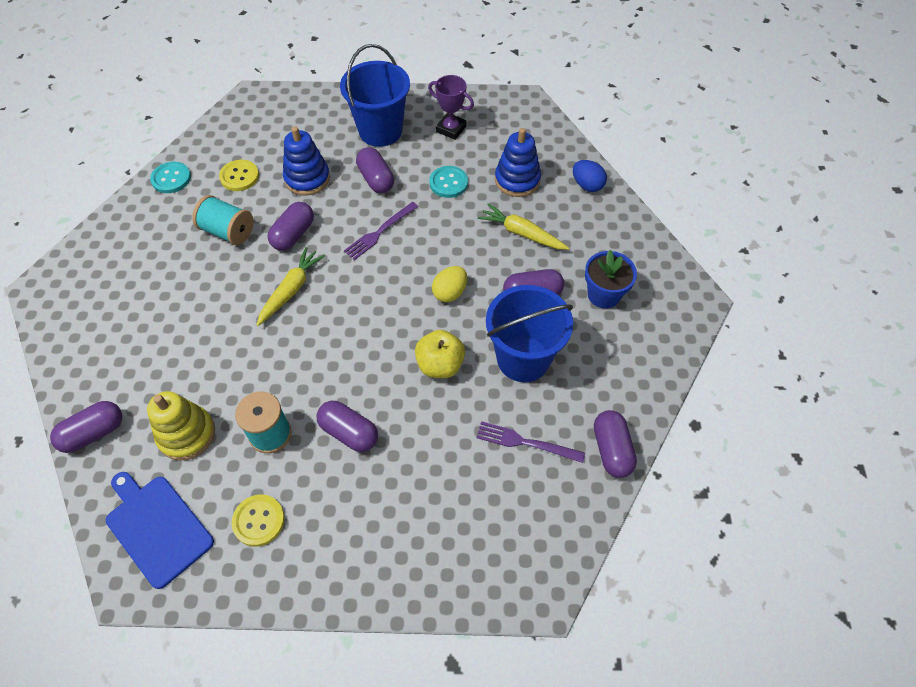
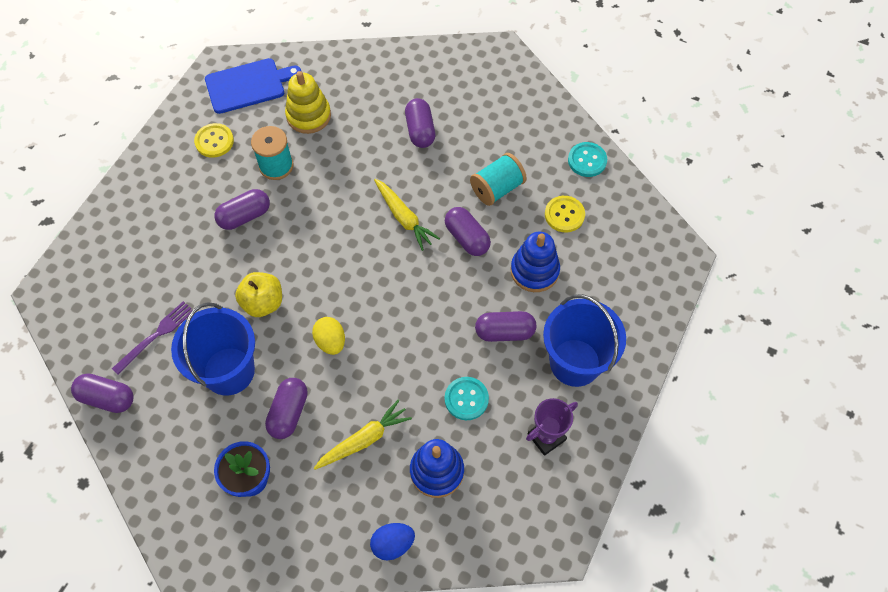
camera: 115 degrees right, 5 degrees up
(94, 433) = (344, 63): purple capsule -> purple capsule (420, 130)
(379, 232) = (433, 310): purple fork -> none

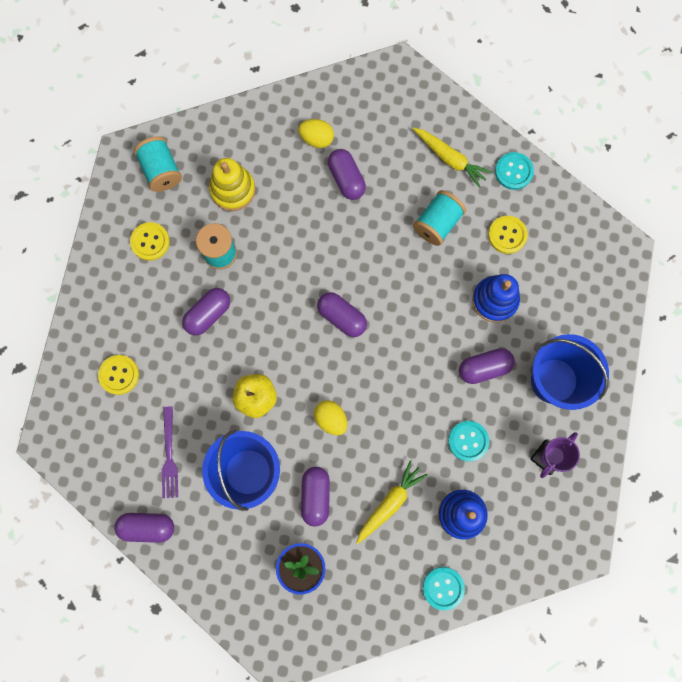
camera: 15 degrees left, 15 degrees up
(138, 249) = (119, 375): none -> yellow button
(156, 335) = (169, 456): purple fork -> purple fork turned 150 degrees clockwise
(248, 85) = (161, 170): blue cutting board -> turquoise spool
(393, 544) = (443, 588): blue egg -> turquoise button
(403, 91) = (316, 139): none -> yellow egg
(404, 217) = (359, 277): yellow carrot -> yellow carrot (450, 159)
(467, 238) = (424, 282): purple capsule -> purple capsule (342, 317)

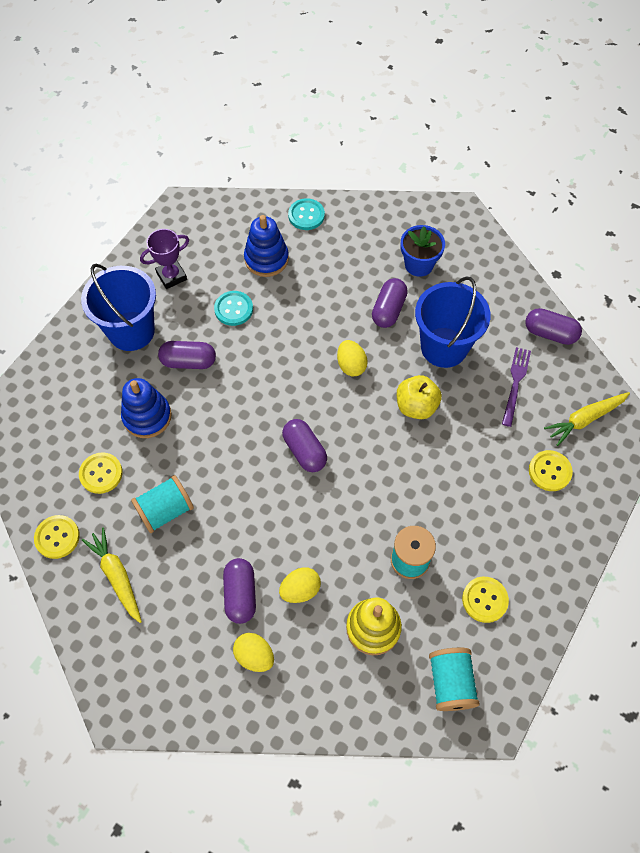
camera: 160 degrees left, 15 degrees down
(208, 314) = (441, 500): purple capsule -> none
(300, 199) = (300, 590): none -> yellow egg
(390, 503) = (324, 285): yellow carrot -> yellow carrot (585, 419)
(513, 171) = (57, 537): turquoise button -> yellow button

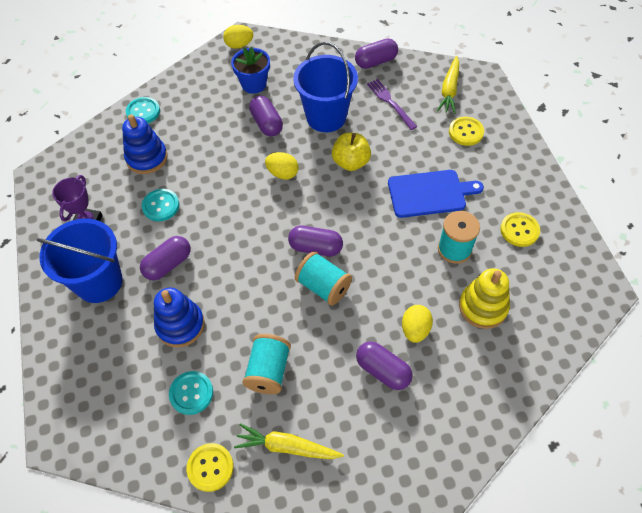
camera: 45 degrees left, 5 degrees down
(101, 473) = (191, 393): yellow button -> turquoise button
(254, 656) = (438, 397): yellow egg -> yellow egg (239, 45)
(448, 494) = (429, 193): none -> blue cutting board
(450, 683) = (559, 292): turquoise spool -> turquoise spool (323, 286)

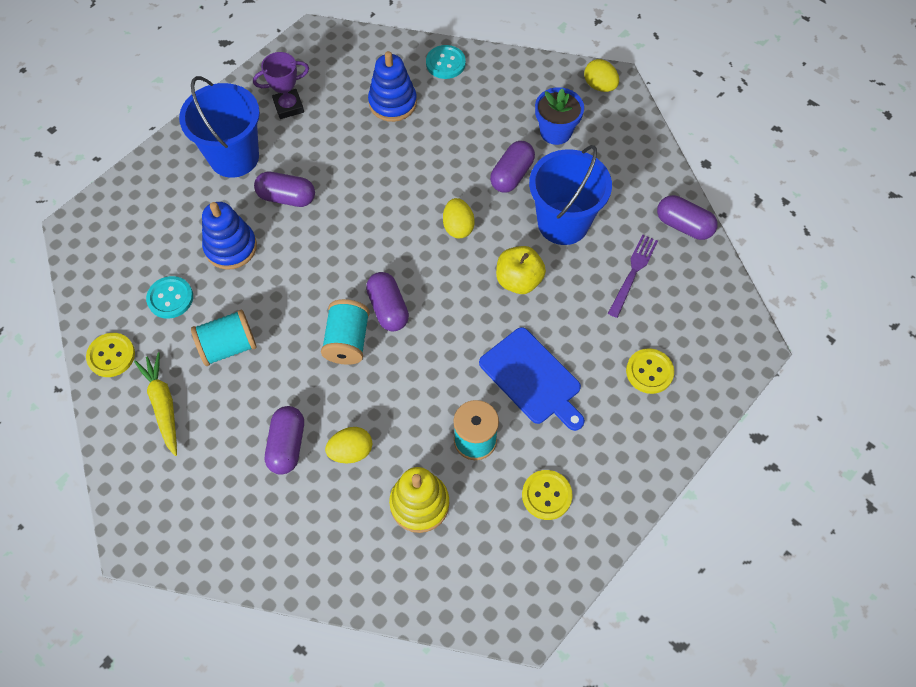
camera: 55 degrees right, 5 degrees up
(161, 206) = (346, 150): turquoise button -> none
(449, 90) = (701, 322): yellow carrot -> none

